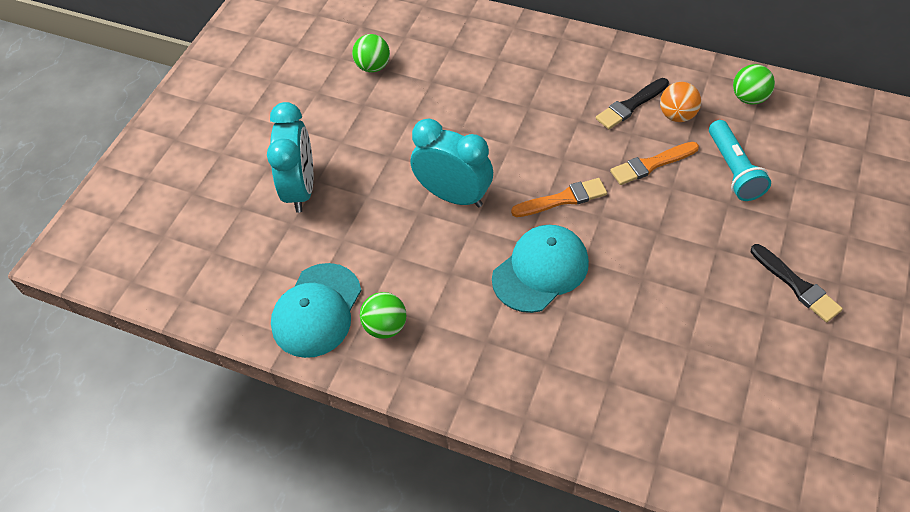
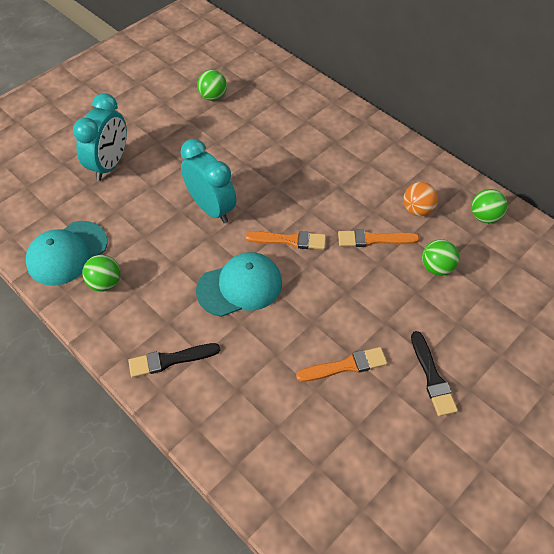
camera: 20 degrees right, 0 degrees up
(630, 105) = (385, 189): black brush -> black brush (170, 360)
(704, 310) = (345, 366): none -> orange brush
(733, 170) = (436, 267): turquoise flashlight -> green ball

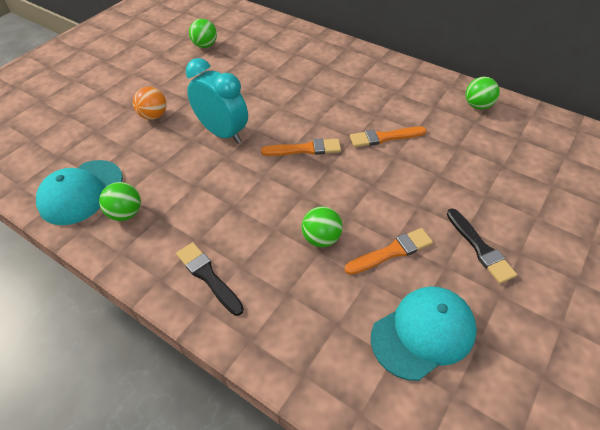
camera: 10 degrees left, 5 degrees down
(110, 165) = (115, 110): turquoise clock -> none
(170, 360) = (208, 276): black brush -> black brush turned 75 degrees clockwise
(240, 286) = (266, 196): turquoise cap -> turquoise cap (423, 333)
(417, 210) = (416, 108): orange ball -> orange ball (153, 116)
(436, 267) = (450, 152): green ball -> green ball (321, 238)

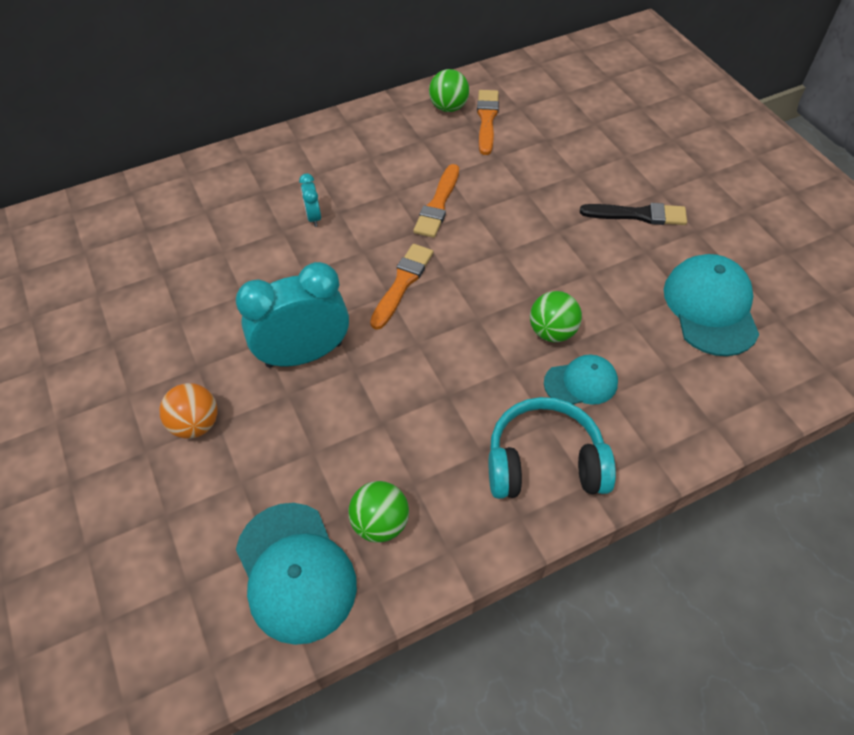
camera: 60 degrees left, 5 degrees up
(205, 46) = (81, 300): green ball -> none
(208, 276) = (544, 462): black brush -> turquoise headphones
(287, 272) = (581, 382): none -> turquoise cap
(325, 92) = (313, 217): none -> turquoise clock
(391, 252) = (604, 282): orange brush -> orange brush (487, 119)

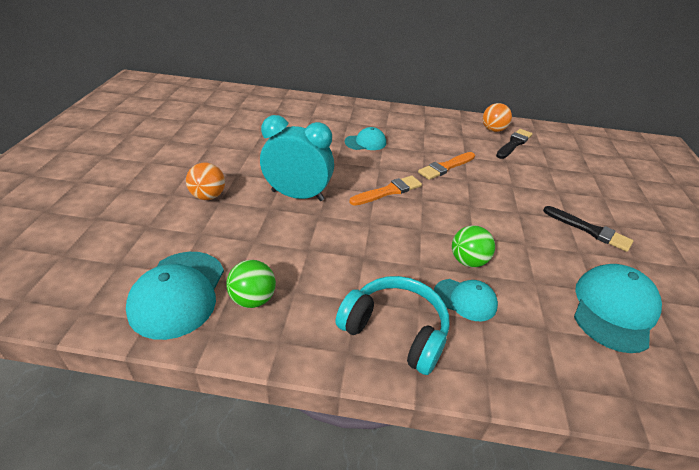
camera: 30 degrees right, 15 degrees down
(313, 217) = (365, 142): turquoise clock -> turquoise cap
(448, 107) = (493, 130): green ball -> orange ball
(487, 119) = (514, 144): orange brush -> black brush

